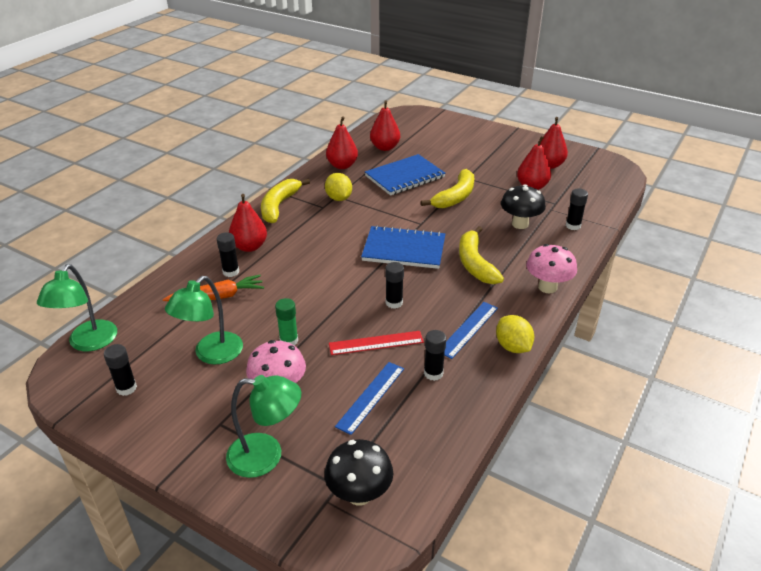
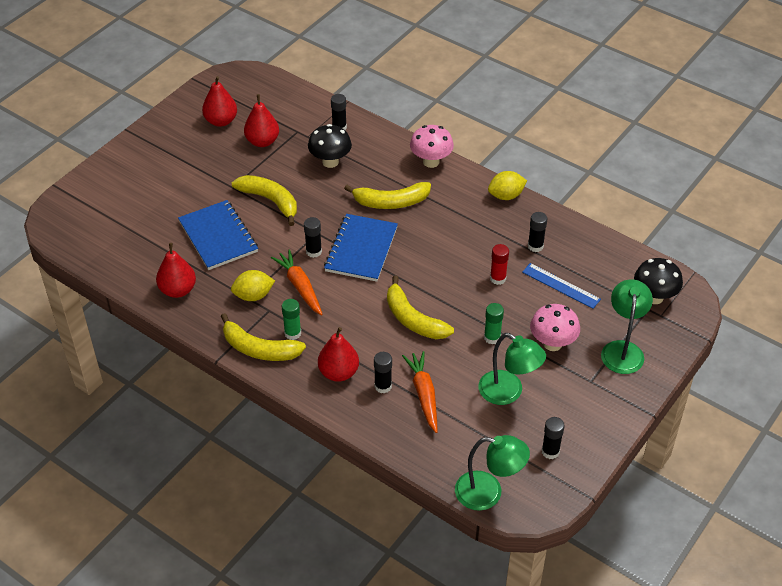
camera: 85 degrees left, 10 degrees up
(296, 220) = (292, 333): none -> green glue stick
(314, 285) = (413, 319): none -> yellow banana
(351, 220) = (300, 287): none -> orange carrot
(376, 343) = (498, 278): red ruler -> red glue stick
(385, 147) = (142, 249): red pear -> none
(394, 303) = (444, 263): black glue stick -> black glue stick (313, 251)
(468, 329) = (483, 219): blue ruler -> none

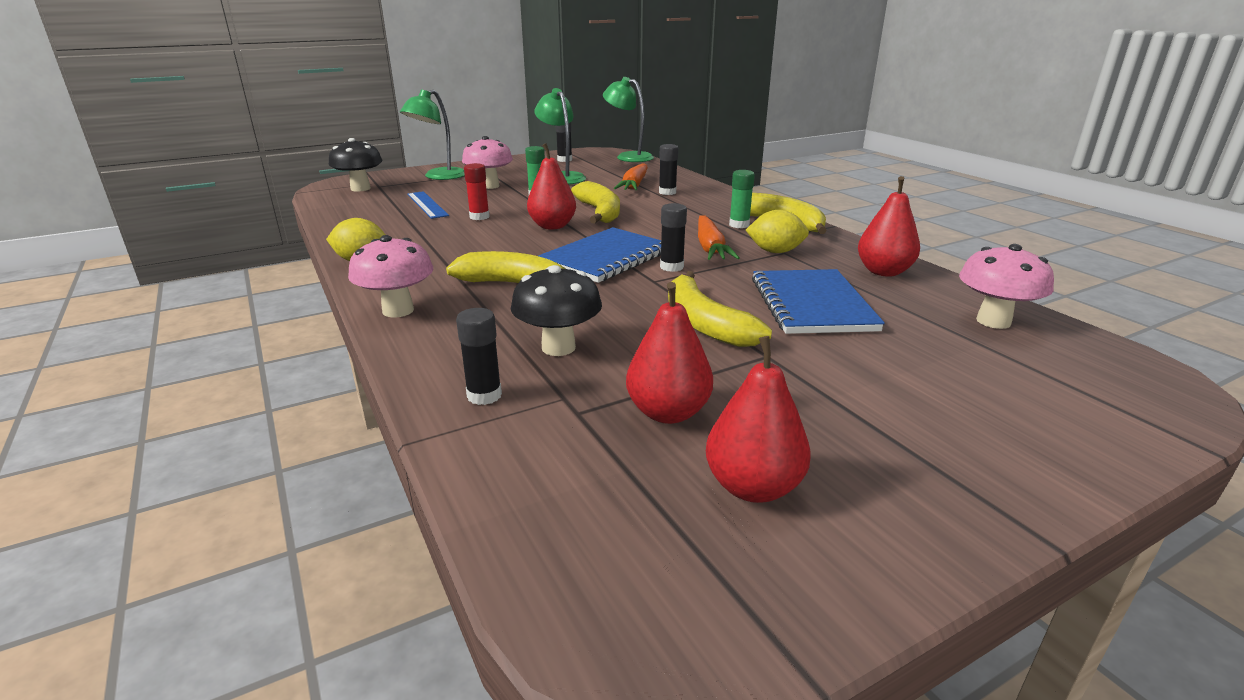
camera: 155 degrees left, 20 degrees down
(119, 251) = (993, 321): none -> pink mushroom
(338, 373) = (704, 202): red pear -> red pear (552, 226)
(535, 246) = (404, 226): black glue stick -> none

